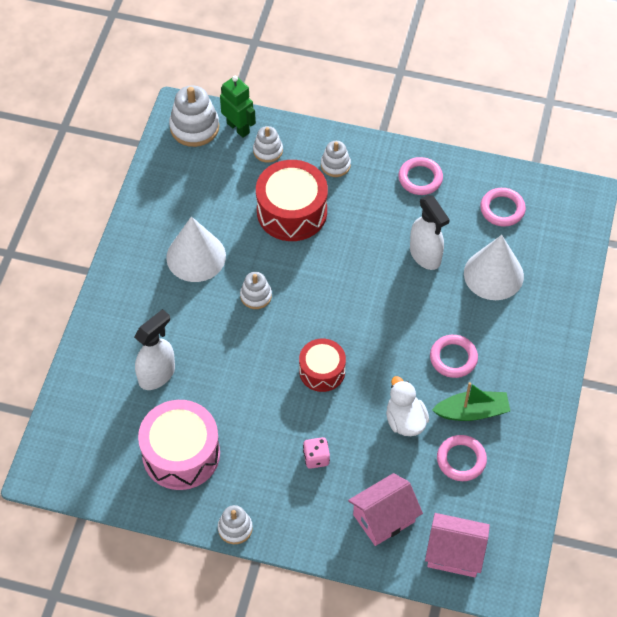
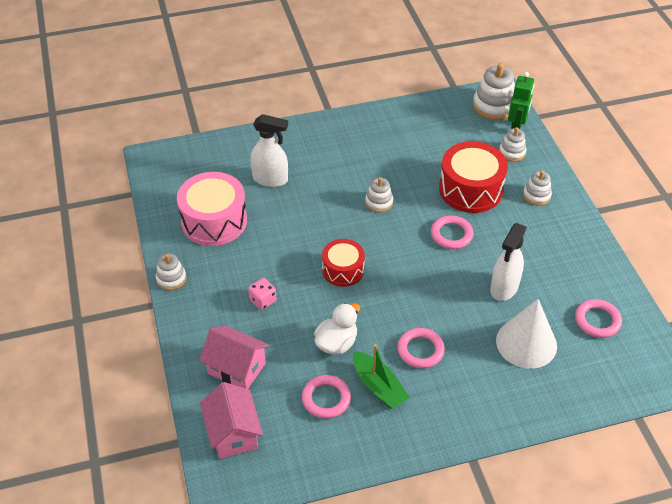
camera: 60 degrees right, 10 degrees down
(196, 256) = (385, 155): white cone -> none
(420, 178) = (575, 252): pink ring -> pink ring (451, 235)

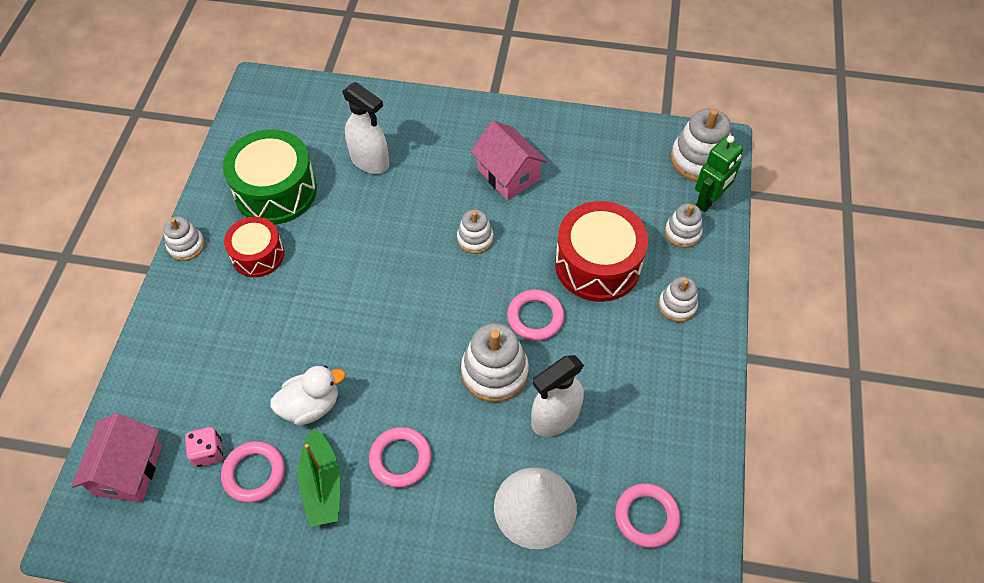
camera: 25 degrees right, 10 degrees up
(214, 221) = (276, 191): pink drum -> green drum
(236, 368) = (183, 389): pink house -> pink house (508, 175)
(263, 300) = (265, 314): pink dice -> pink dice (208, 452)
(343, 270) = (378, 312): red drum -> red drum (258, 255)
(447, 276) = (494, 372): none -> white stacking toy

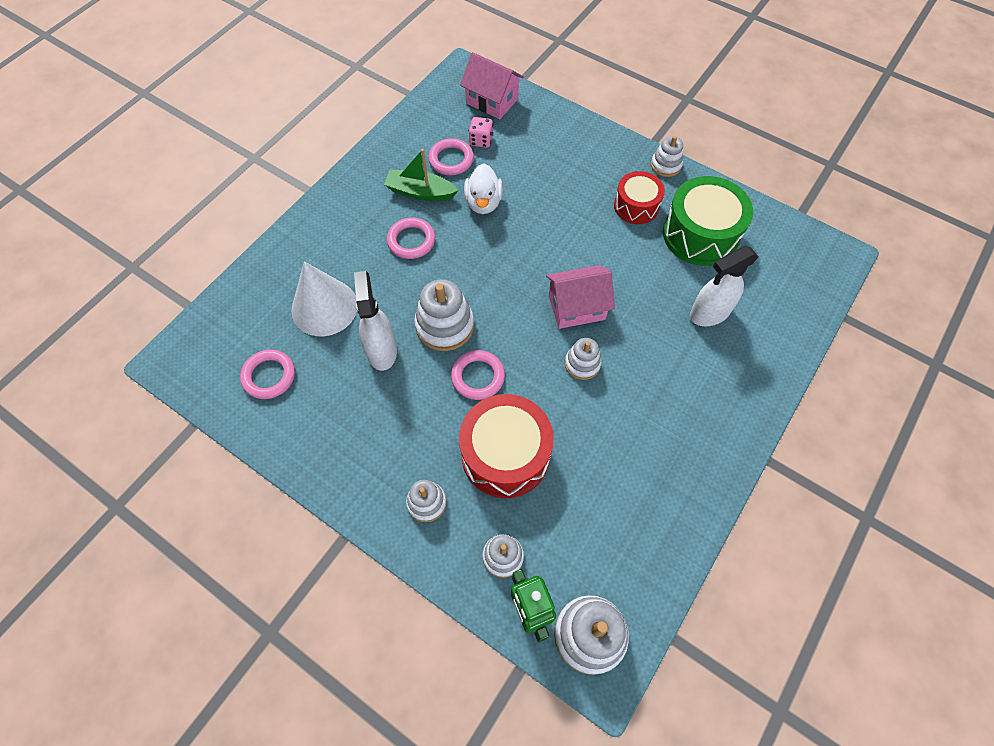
camera: 115 degrees right, 5 degrees up
(508, 175) = (646, 423): pink house -> pink house (576, 307)

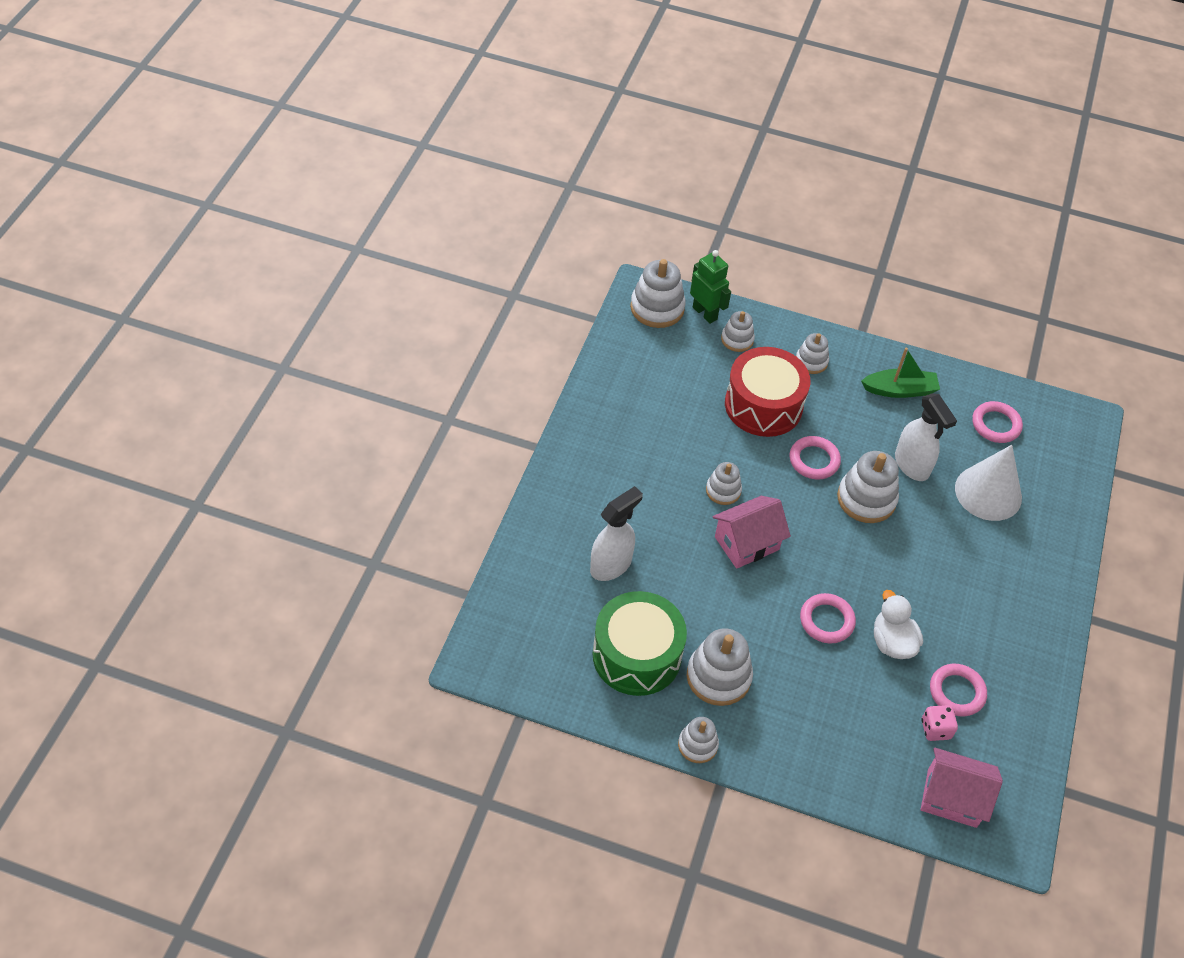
camera: 160 degrees right, 10 degrees down
(411, 241) = (945, 579): pink ring -> pink ring (826, 621)
(420, 192) = (968, 640): green boat -> green boat (899, 390)
(636, 206) = (718, 677): red drum -> white stacking toy

